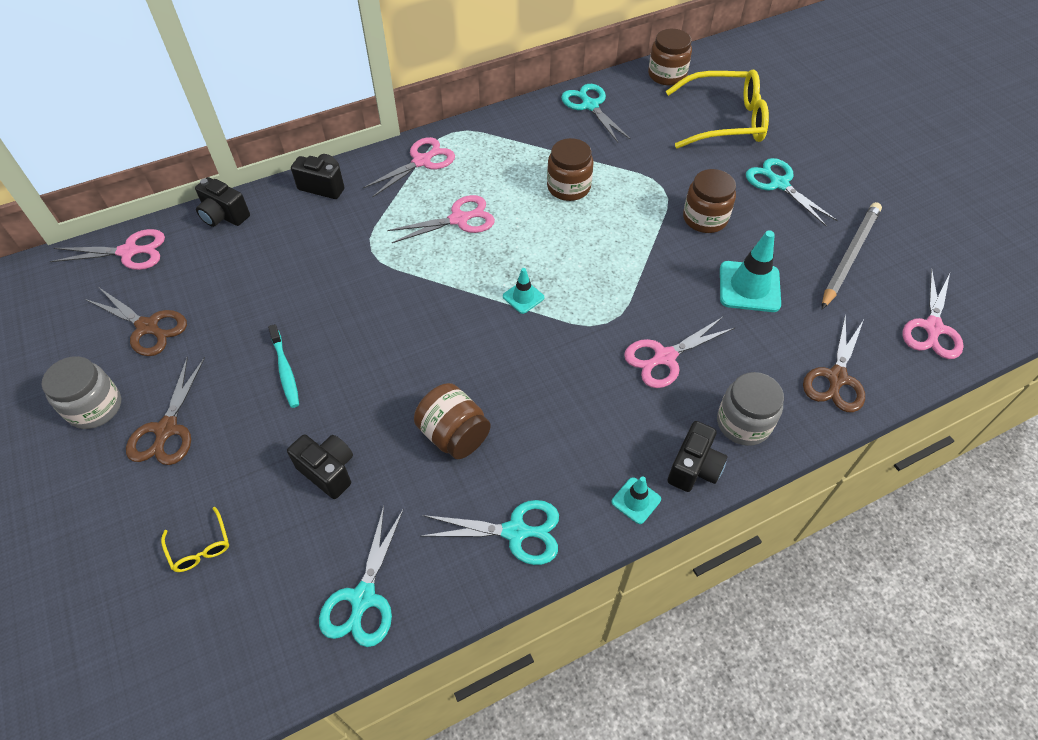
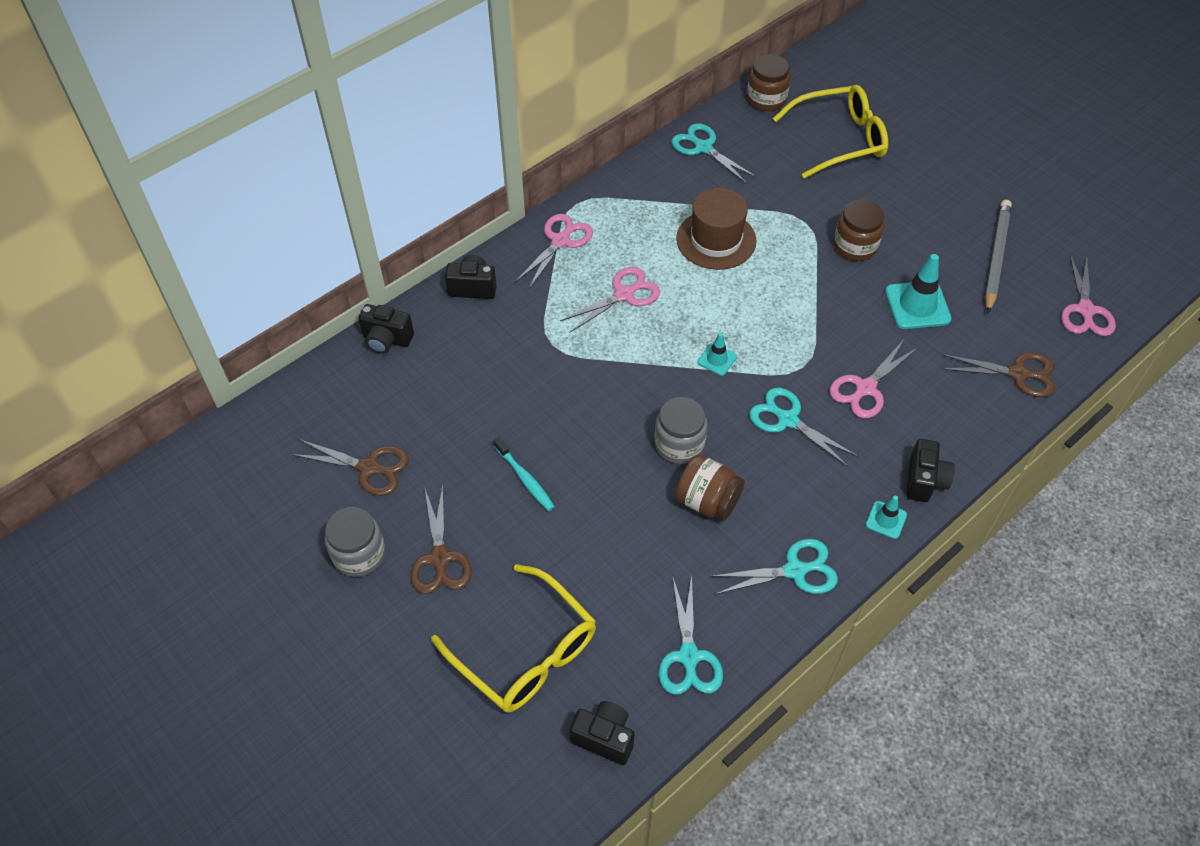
camera: 15 degrees left, 0 degrees up
(129, 252) = (308, 397): pink scissors -> none
(200, 546) = (525, 651): yellow glasses -> yellow glasses, size x2.41
(328, 471) = (608, 559): black camera -> black camera (604, 738)
(568, 187) = (716, 240): brown jar -> brown hat
(743, 423) = (952, 432): grey jar -> grey jar (679, 444)
(779, 184) = (911, 197): turquoise scissors -> turquoise scissors (788, 420)
(836, 378) = (1018, 374): brown scissors -> brown scissors turned 90 degrees counterclockwise

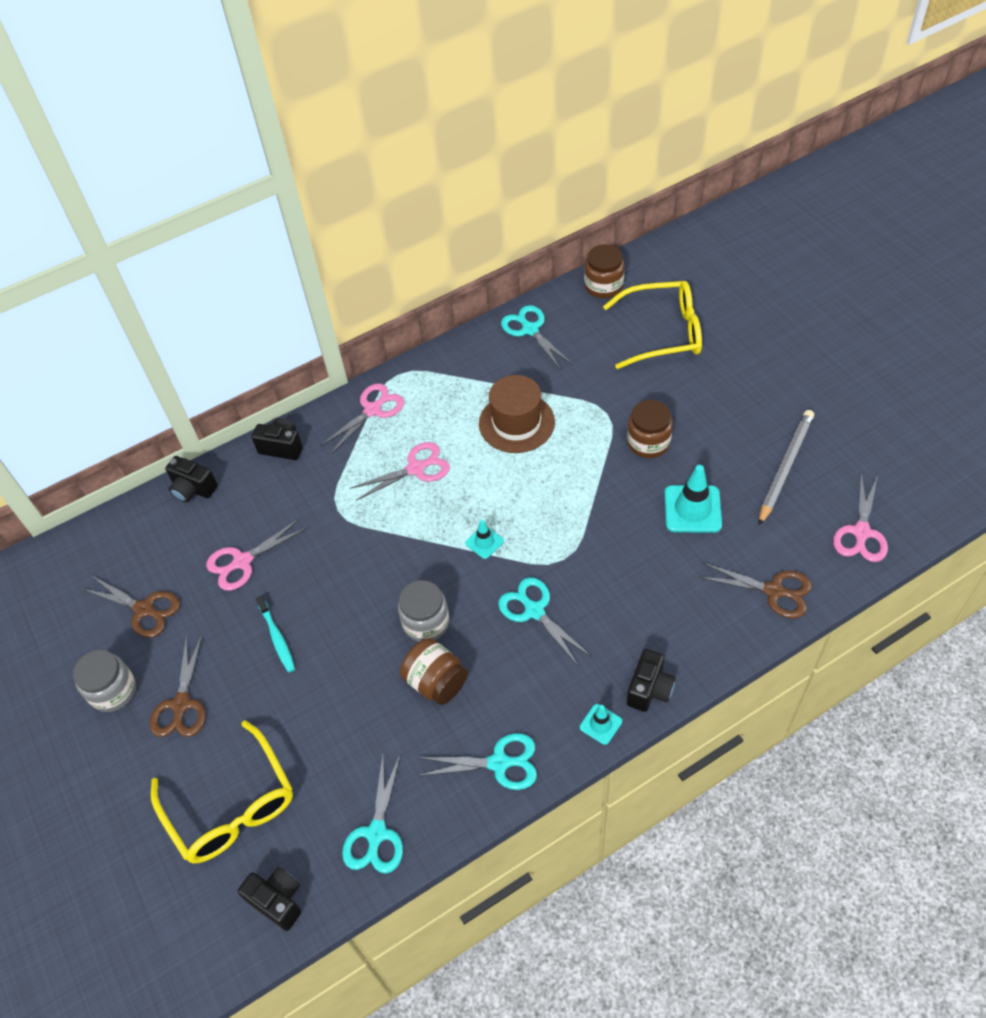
camera: 15 degrees right, 0 degrees up
(865, 388) = (618, 588): pink scissors -> pink scissors (242, 561)

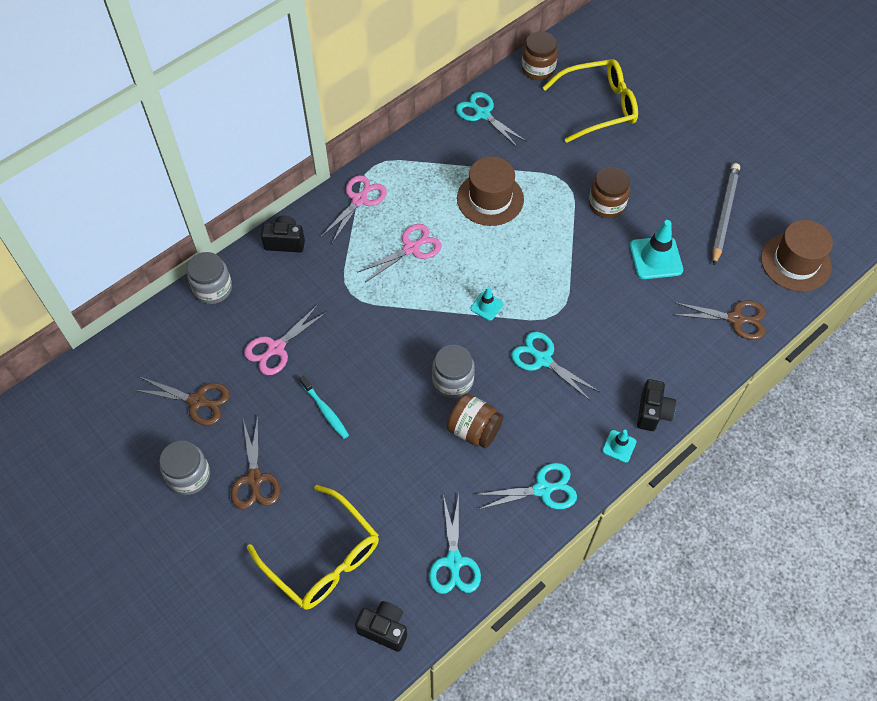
camera: 15 degrees left, 5 degrees up
(193, 489) = (213, 289): black camera -> grey jar
(861, 532) = (795, 262): pink scissors -> brown hat

